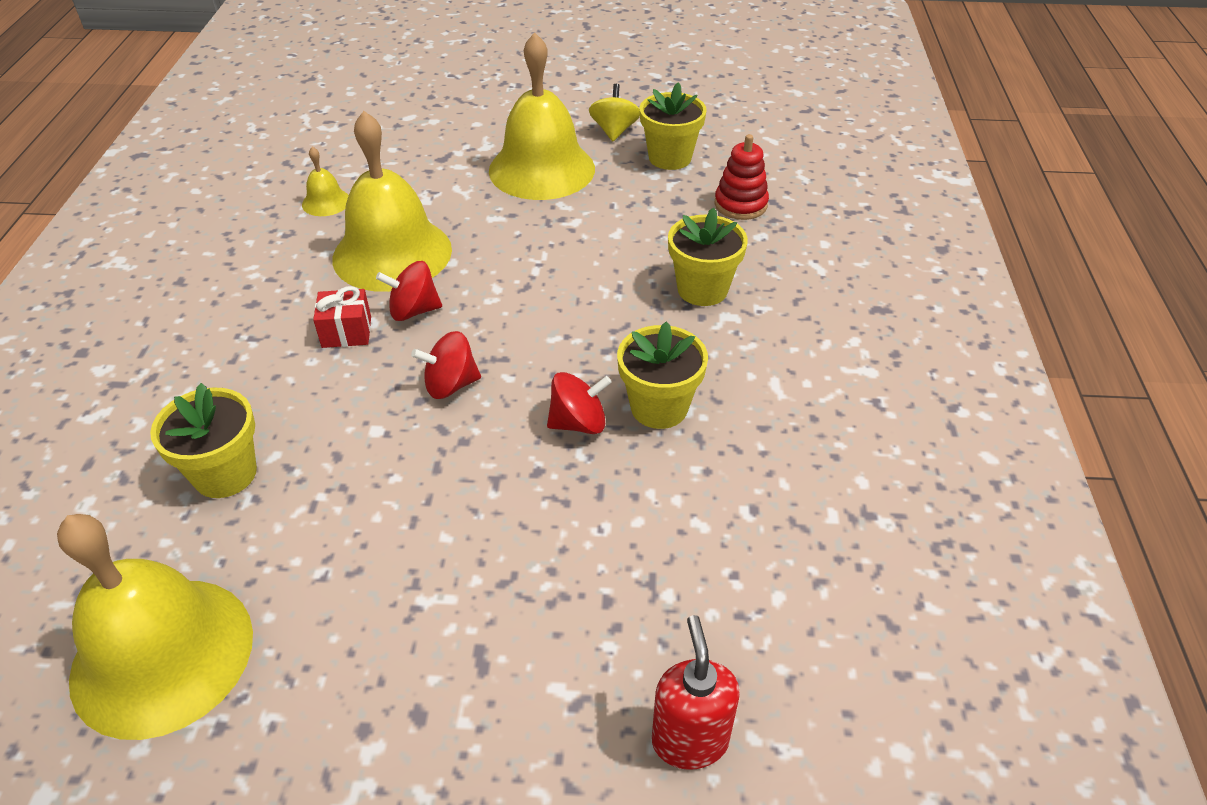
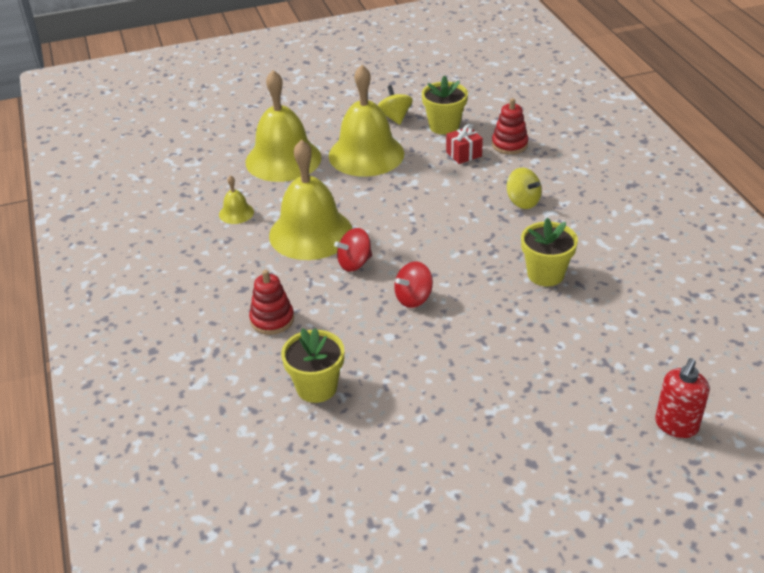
camera: 20 degrees left, 5 degrees down
(162, 655) = (365, 486): yellow bell -> yellow bell (283, 159)
(251, 357) = (272, 319): none -> red stacking toy
(346, 332) = (322, 287): red gift -> red gift (464, 154)
(578, 423) = (506, 296): red spinning top -> none
(689, 740) = (676, 425): red soap dispenser -> red soap dispenser turned 120 degrees counterclockwise
(702, 289) = (523, 201): yellow flower pot -> yellow spinning top

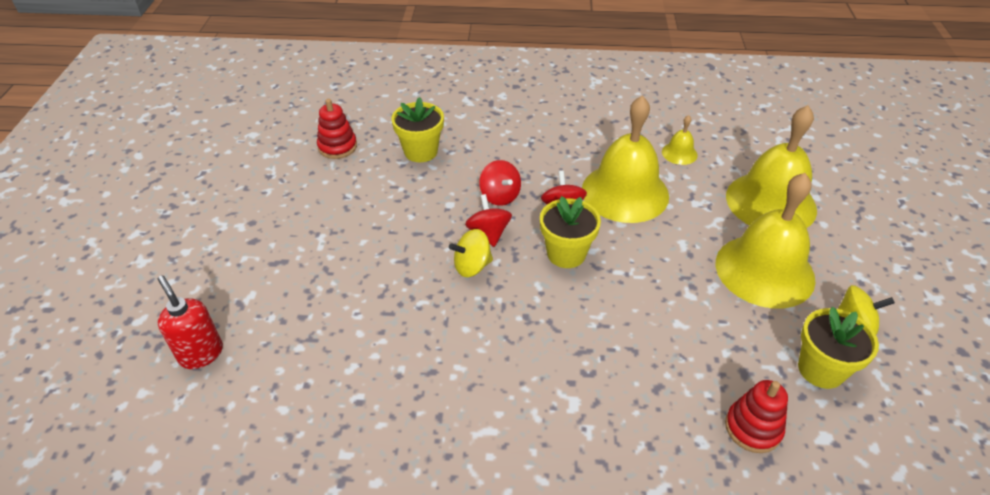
camera: 110 degrees right, 5 degrees up
(272, 319) = (513, 145): red stacking toy -> red stacking toy (337, 147)
(358, 306) = (500, 196): none -> red spinning top
(464, 154) = (740, 365): red gift -> none
(523, 201) = (608, 385): yellow spinning top -> yellow spinning top (472, 266)
(545, 274) = (463, 348): yellow flower pot -> yellow flower pot (566, 254)

